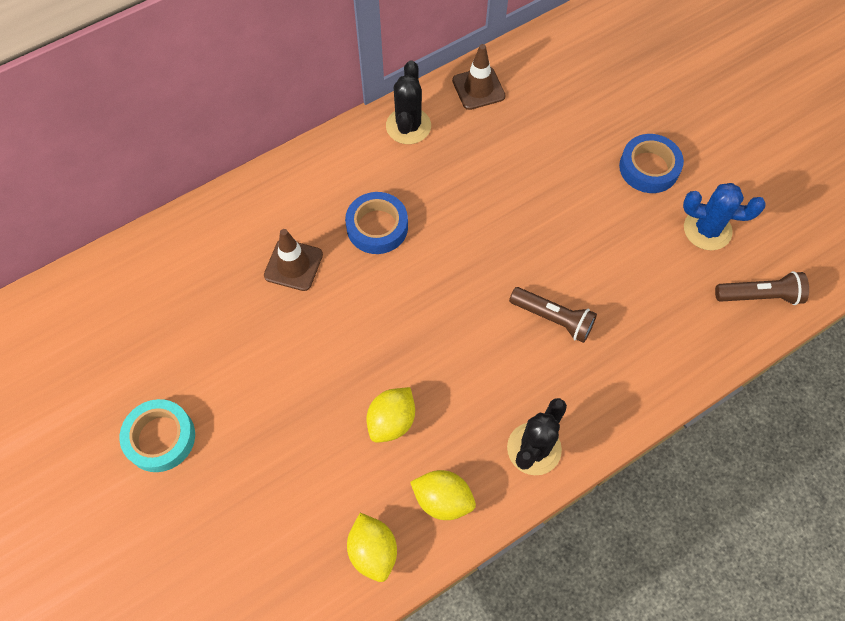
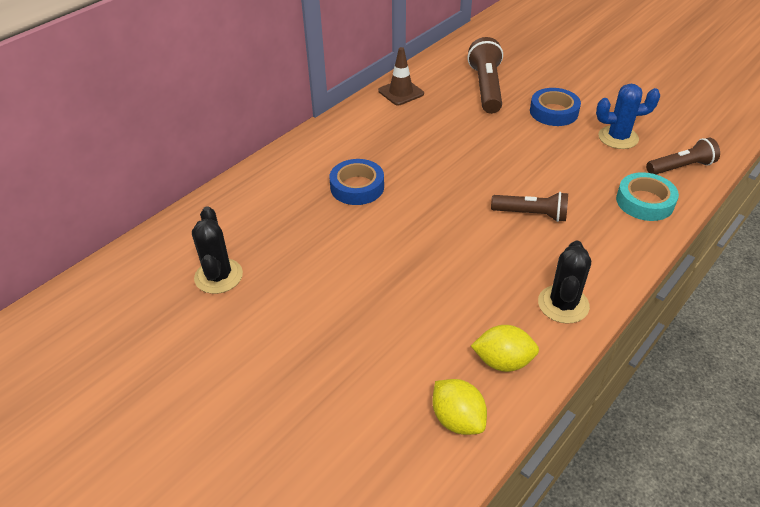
camera: 15 degrees left, 20 degrees down
(160, 438) = (212, 380): turquoise tape -> turquoise tape (644, 202)
(293, 265) = (294, 226): brown traffic cone -> none
(391, 421) = (429, 314): yellow lemon -> none
(408, 126) = (355, 123): black cactus -> black cactus (218, 276)
(584, 106) = (486, 88): none -> brown flashlight

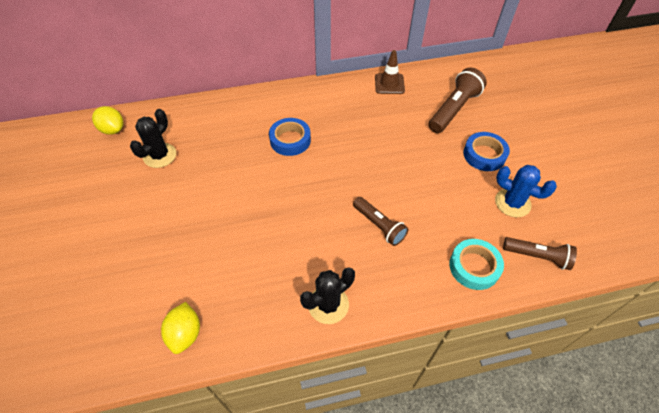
camera: 35 degrees right, 10 degrees up
(503, 361) = (249, 316): yellow lemon -> yellow lemon (113, 129)

